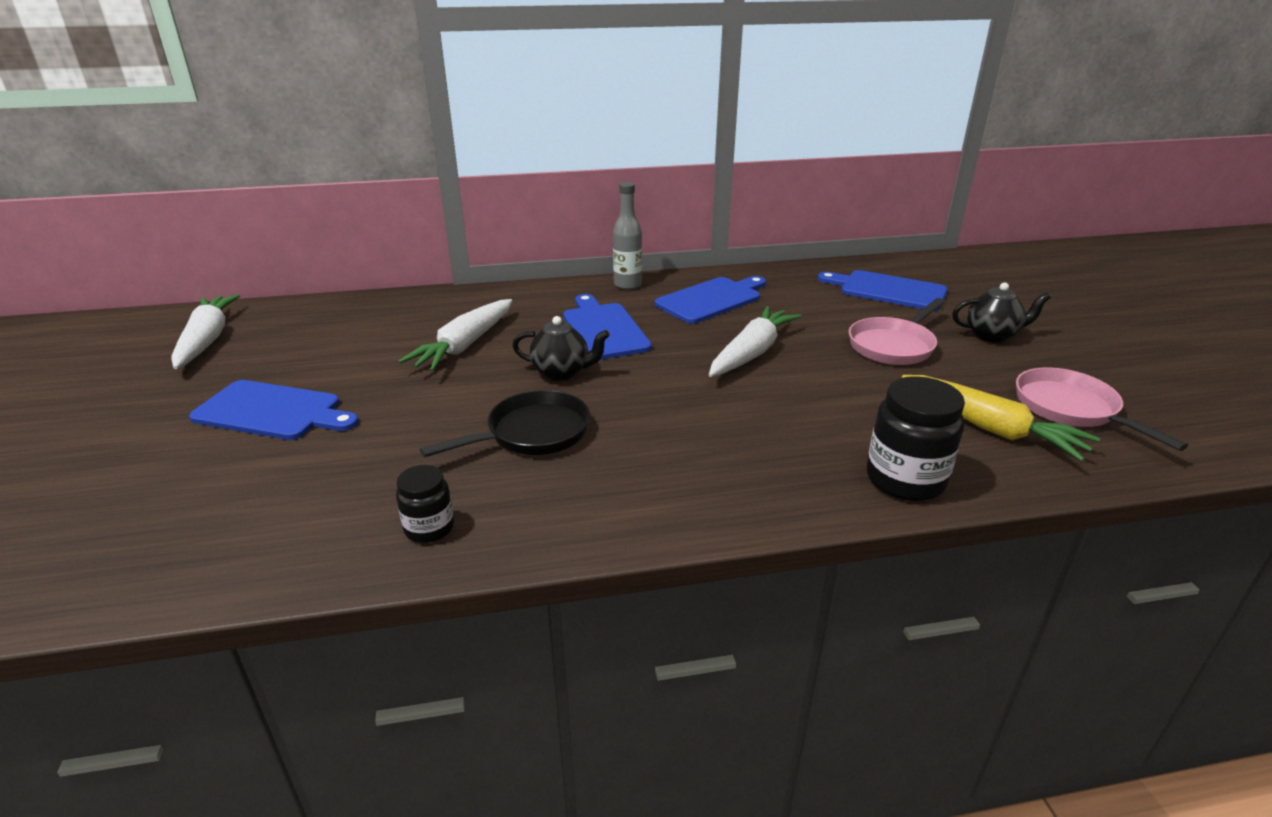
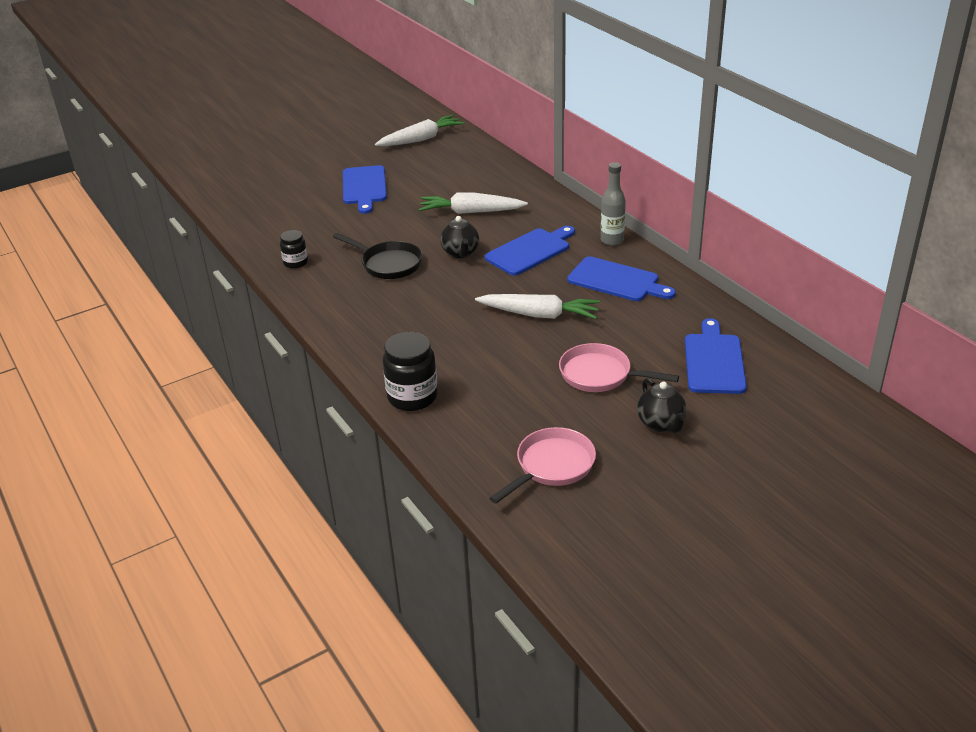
camera: 70 degrees right, 5 degrees up
(990, 428) = (497, 428): yellow carrot -> none

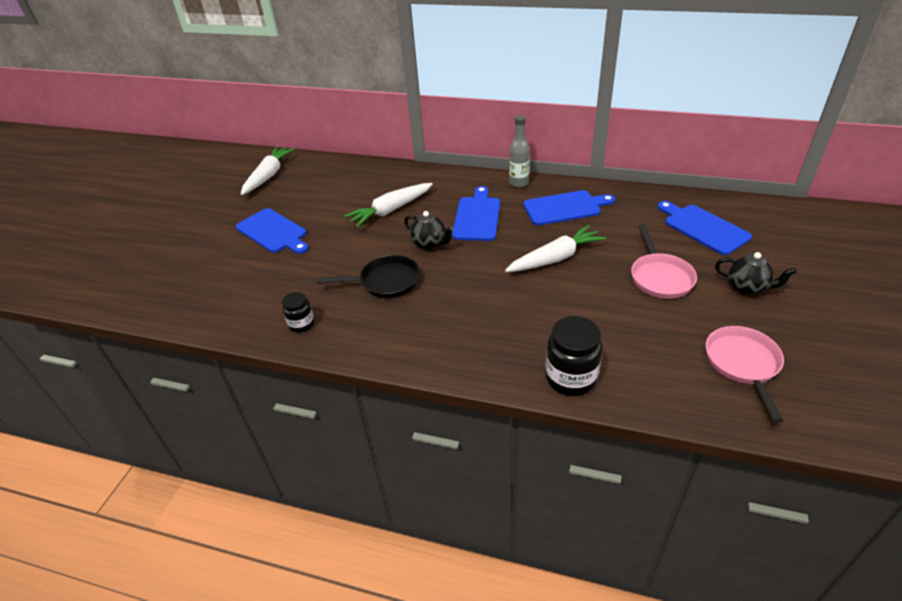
camera: 40 degrees left, 5 degrees up
(600, 375) = (660, 277): pink pan -> pink pan turned 75 degrees counterclockwise

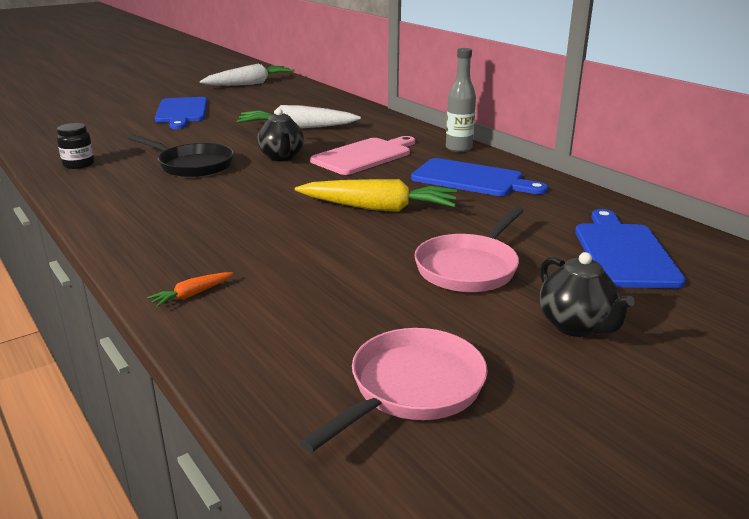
camera: 35 degrees right, 15 degrees down
(477, 217) = (364, 156): blue cutting board -> pink cutting board
(555, 258) = (378, 208): white carrot -> yellow carrot
(571, 378) = (192, 295): black jar -> orange carrot

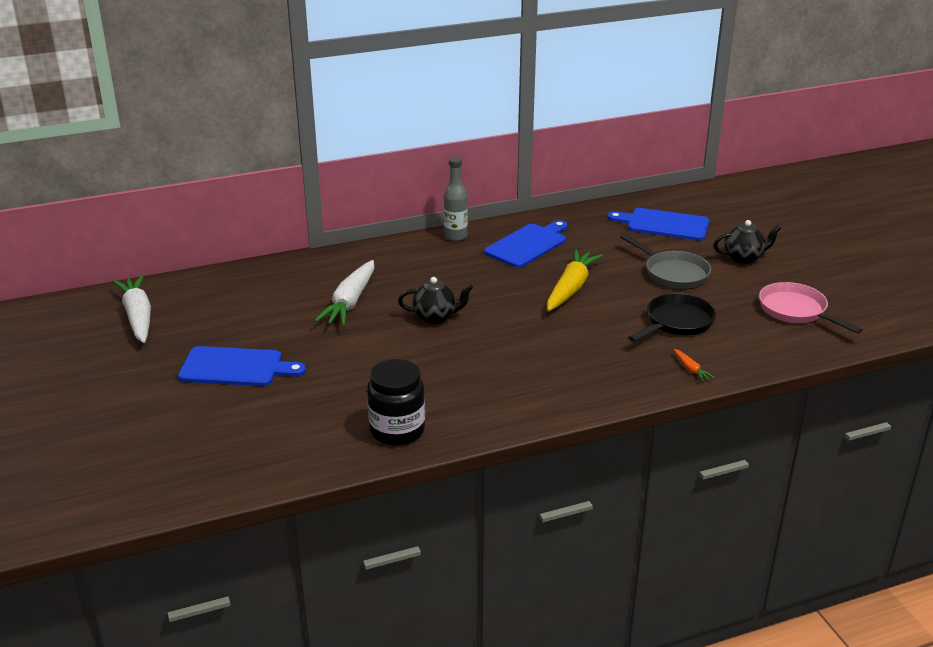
camera: 75 degrees left, 5 degrees up
(79, 164) = (397, 431): black jar -> black jar, size x1.72
(192, 165) = (435, 364): black pan -> black pan (676, 322)
(364, 156) = (452, 279): pink cutting board -> none
(469, 268) = (673, 273): pink pan -> grey pan

